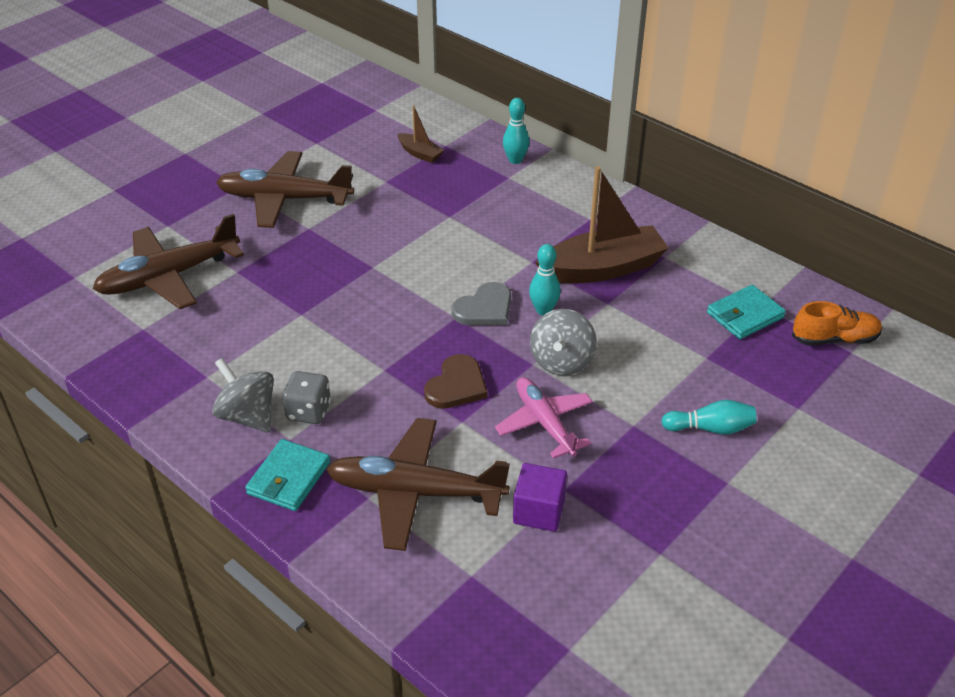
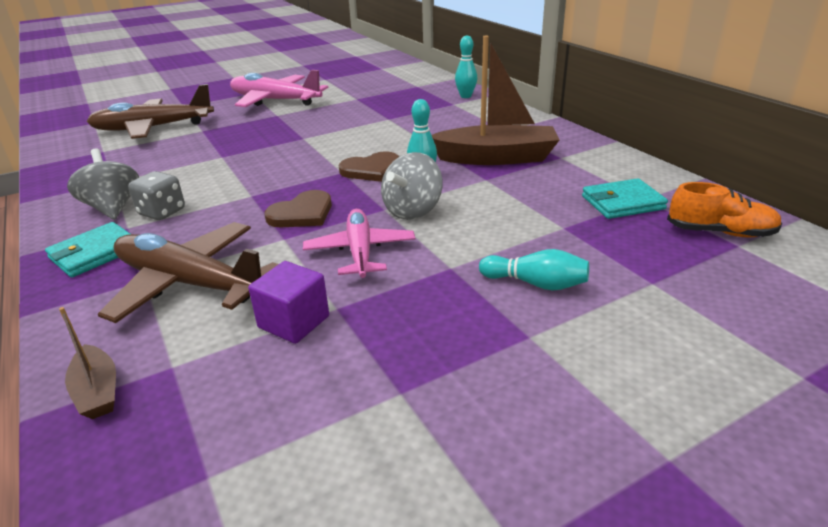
camera: 20 degrees right, 10 degrees down
(285, 199) = (275, 101): brown plane -> pink plane
(420, 153) = (394, 88): brown boat -> brown boat (97, 391)
(484, 308) = (371, 169): grey heart -> brown heart

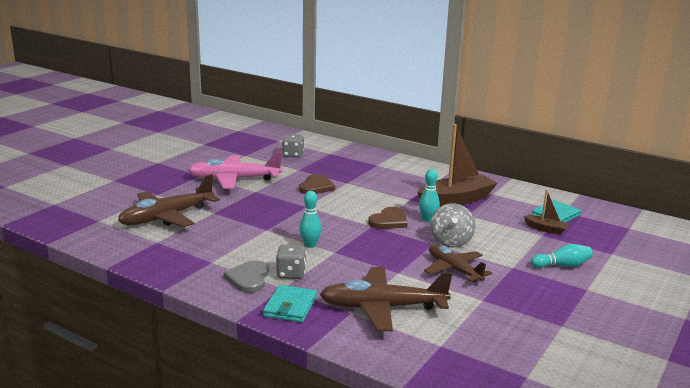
camera: 30 degrees left, 10 degrees down
(97, 391) = (421, 365): brown boat -> brown boat (546, 229)
(113, 208) = (248, 278): grey spinning top -> grey heart
(294, 322) = (471, 311): purple cube -> none
(302, 213) = (387, 256): brown heart -> brown heart (316, 187)
(360, 251) = (454, 270): pink plane -> brown plane
(373, 83) = (293, 155): none -> grey dice
(465, 96) = (378, 158): turquoise bowling pin -> turquoise bowling pin (310, 245)
(720, 232) = (615, 223): orange shoe -> none

